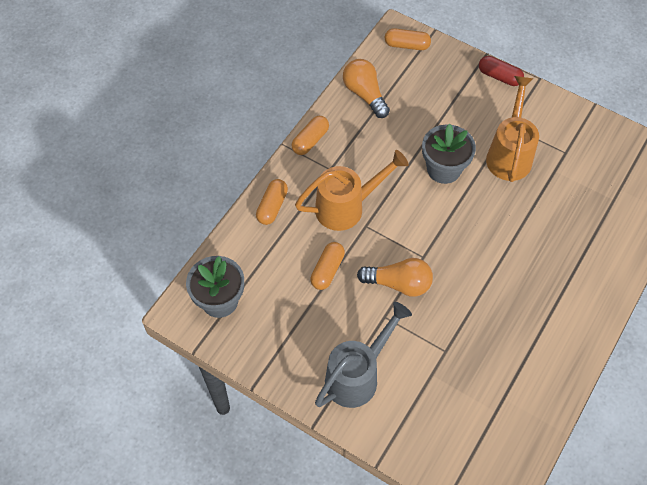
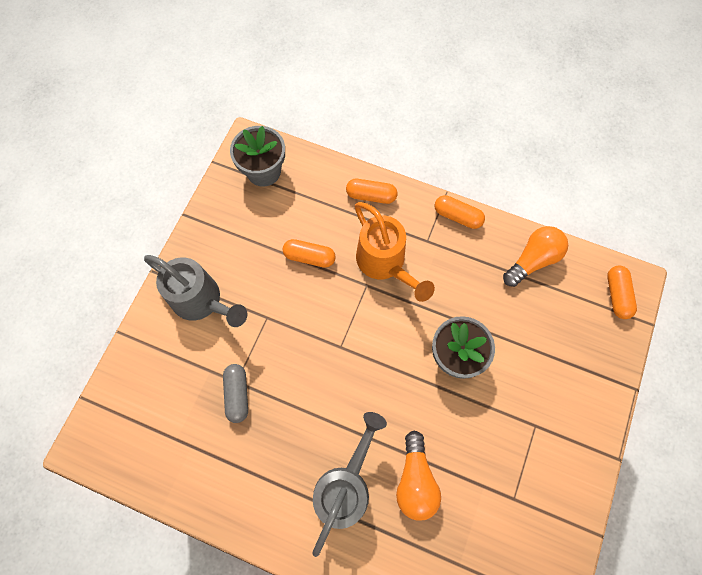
camera: 80 degrees right, 10 degrees up
(399, 283) = (305, 326): orange light bulb -> orange light bulb (415, 480)
(458, 351) = (237, 394): none -> grey capsule
(499, 77) = (605, 408): red capsule -> none
(509, 154) = (493, 429): orange watering can -> none
(549, 272) = (345, 487): none -> grey watering can

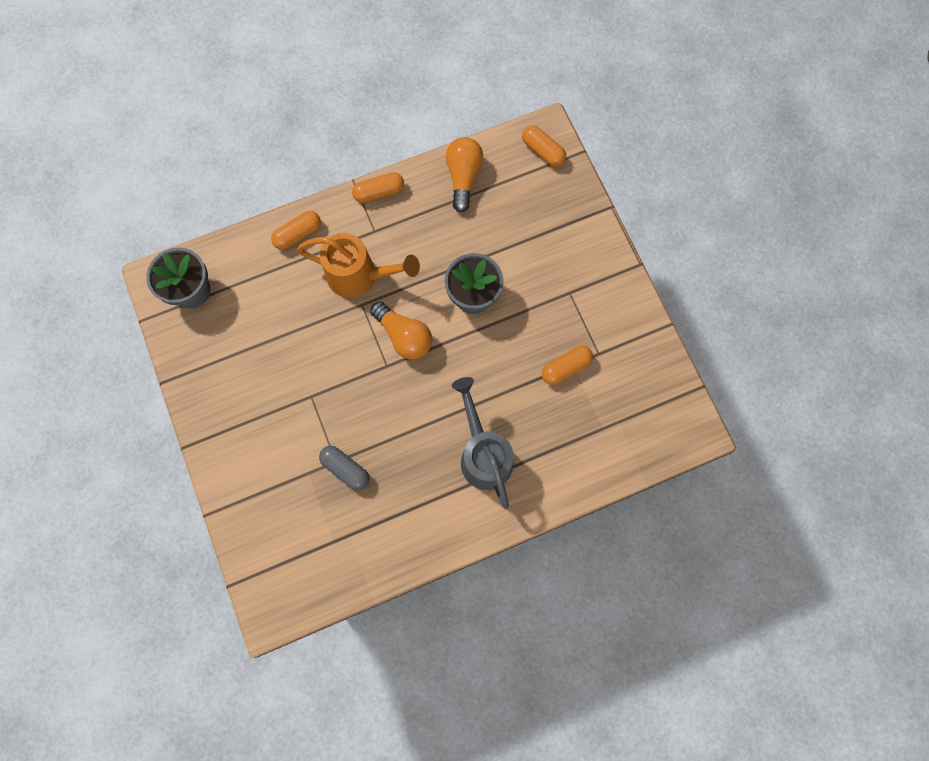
camera: 45 degrees left, 5 degrees up
(202, 301) = (248, 431): grey watering can -> none
(309, 257) = (297, 323): orange capsule -> orange capsule (565, 368)
(415, 480) = (525, 404): orange light bulb -> orange light bulb (404, 336)

